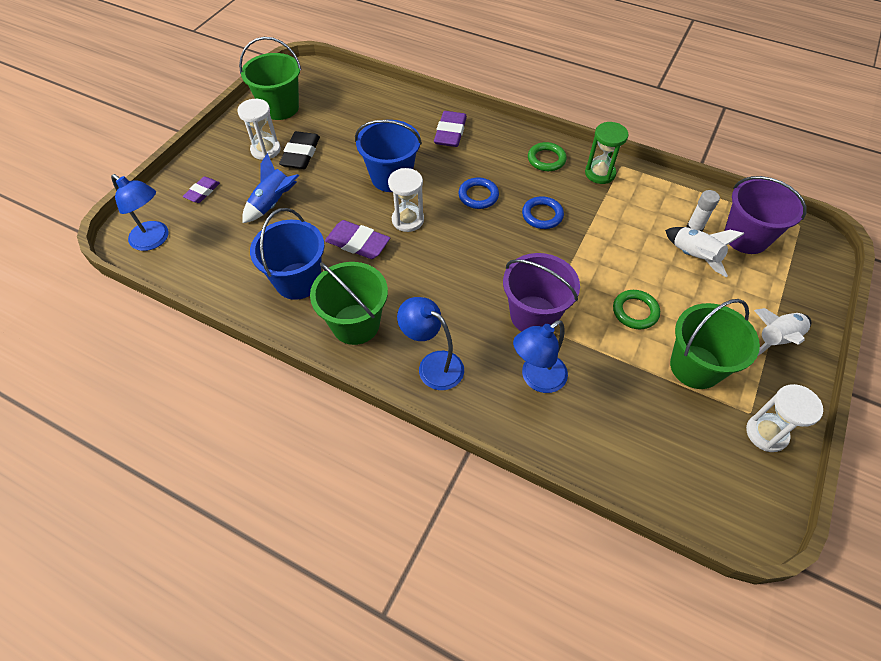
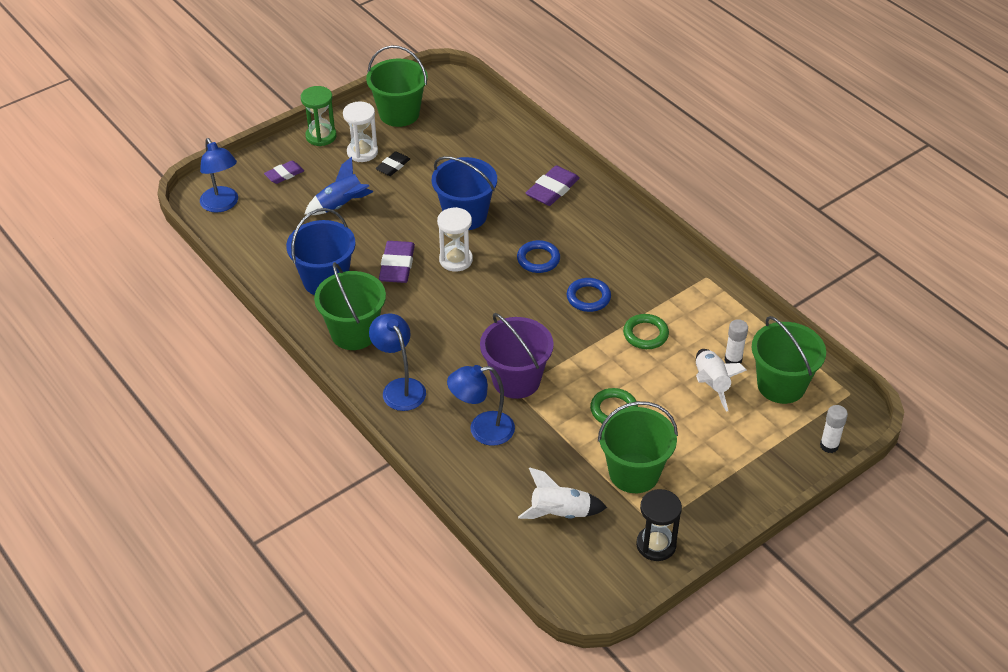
camera: 25 degrees right, 10 degrees down
(300, 154) = (393, 166): black eraser -> black eraser, size x0.63
(357, 243) = (397, 265): purple eraser -> purple eraser turned 45 degrees clockwise
(546, 159) = (632, 246): green ring -> green ring (645, 334)
(600, 173) = (677, 277): green hourglass -> green hourglass (321, 136)
(746, 237) = (781, 385): purple bucket -> green bucket
(766, 433) = (656, 545): white hourglass -> black hourglass
(775, 339) = (731, 479): white rocket -> white rocket (560, 513)
(822, 276) = (829, 445): none -> white glue stick

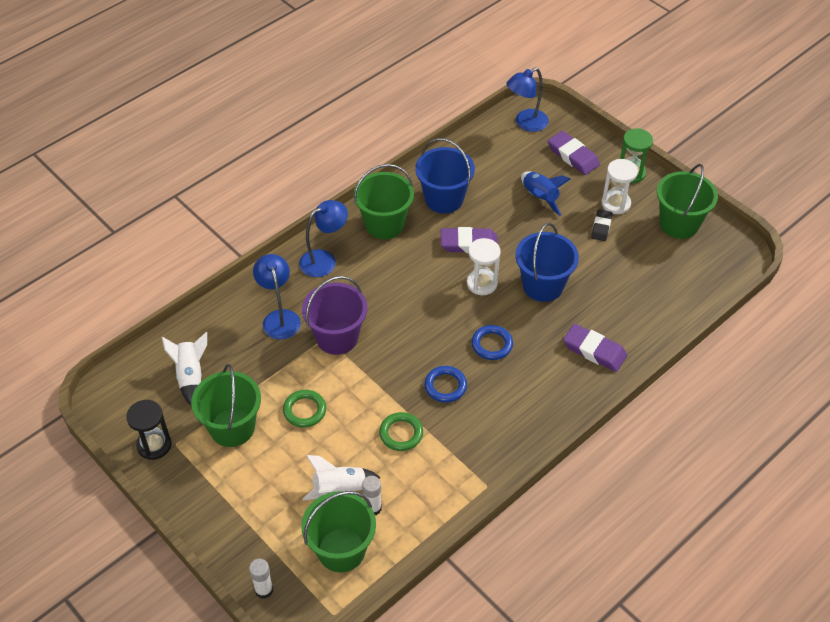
camera: 85 degrees right, 5 degrees up
(284, 174) = (573, 156): purple eraser -> purple eraser, size x1.59
(393, 166) = (601, 227): black eraser -> black eraser turned 75 degrees clockwise

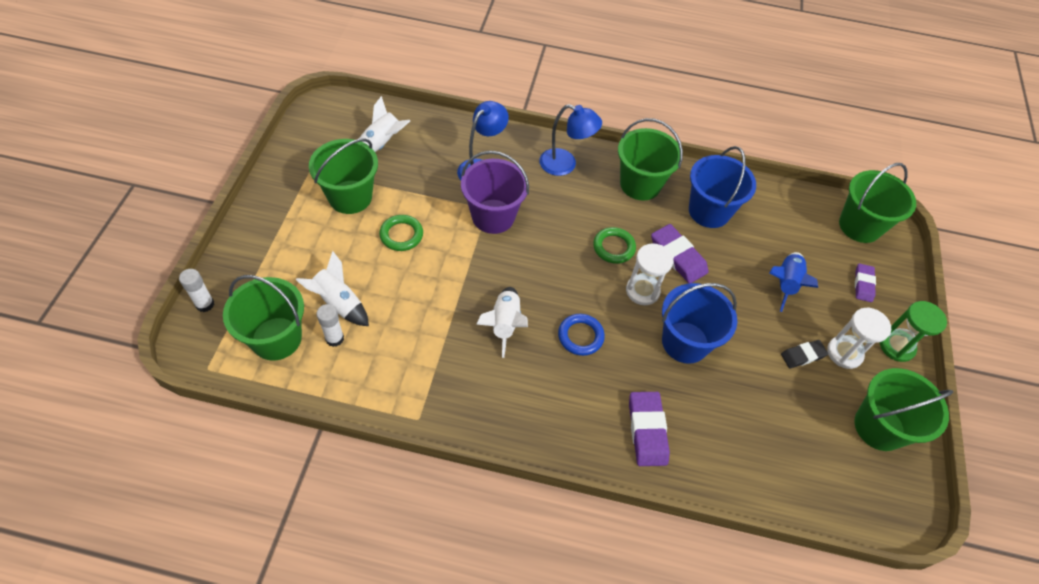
camera: 50 degrees right, 5 degrees up
(154, 445) = (300, 159): black hourglass -> none
(401, 433) = (428, 317): green ring -> green ring (614, 247)
(445, 386) = (504, 324): blue ring -> white rocket
(525, 123) = (859, 226): blue lamp -> green bucket
(573, 156) = (863, 284): purple eraser -> purple eraser, size x0.63

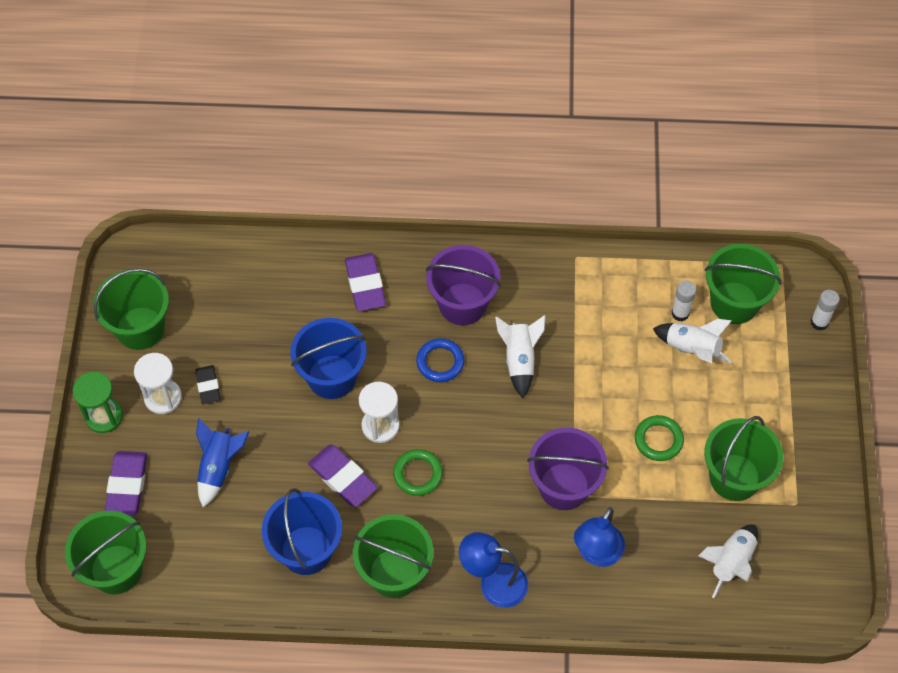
camera: 175 degrees right, 5 degrees up
(549, 389) = (462, 304): none -> purple bucket
(803, 355) = (208, 386): black eraser -> black eraser turned 75 degrees counterclockwise
(863, 284) = (127, 485): purple eraser -> purple eraser, size x1.59

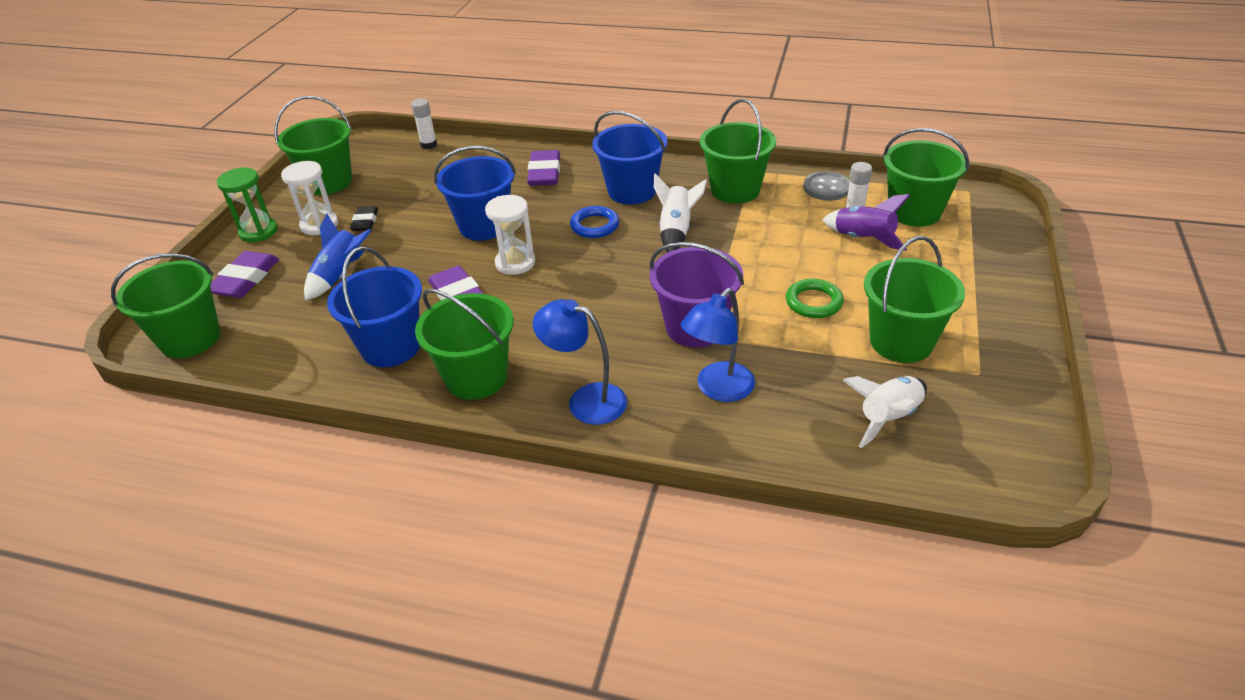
camera: 15 degrees right, 20 degrees down
(418, 474) = (538, 301): green ring -> none
(462, 304) = (632, 191): purple bucket -> blue bucket
(563, 290) = (735, 190): none -> green bucket
(650, 275) = (826, 188): none -> grey button
(692, 349) = (863, 239): white rocket -> purple rocket
(819, 322) = (1010, 232): white glue stick -> white glue stick (429, 145)

